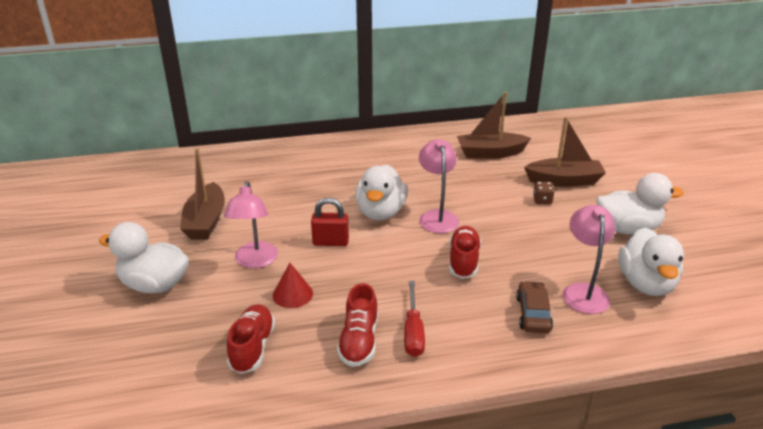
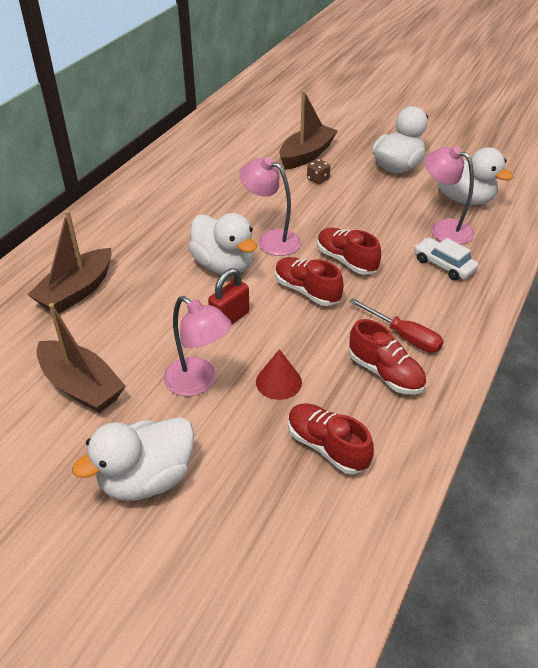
camera: 50 degrees left, 10 degrees up
(402, 260) = (307, 291): none -> red shoe
(490, 153) = (220, 163): brown boat -> brown boat (76, 291)
(533, 314) = (444, 265): brown car -> white car

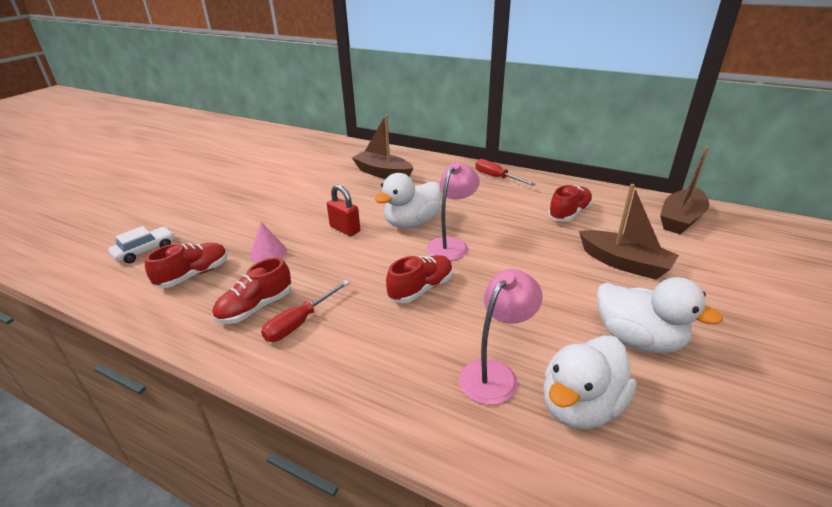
camera: 90 degrees right, 10 degrees down
(81, 386) = (293, 184): brown boat -> brown boat (680, 219)
(125, 200) = (497, 177): none -> red screwdriver
(147, 479) = (209, 210): white duck -> none
(198, 382) = (280, 221): pink lamp -> none
(278, 382) = (268, 253): red cone -> pink cone
(307, 291) = (375, 265): red shoe -> red shoe (569, 213)
(318, 179) = (573, 271): brown dice -> none
(444, 265) = (415, 365): white car -> white car (145, 251)

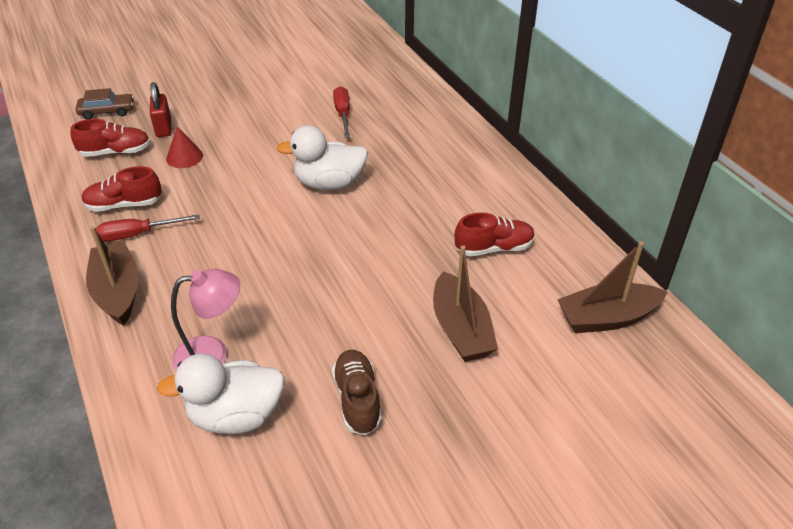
camera: 35 degrees right, 10 degrees up
(145, 251) = (107, 111): white car -> brown car
(268, 253) = (184, 157): pink cone -> red cone
(345, 229) = (267, 162): red padlock -> red padlock (163, 128)
(383, 173) = (378, 109): brown boat -> brown boat (118, 291)
(421, 289) = (253, 254): red shoe -> none
(451, 244) = (333, 224): pink lamp -> none
(497, 177) = (484, 167): red screwdriver -> red screwdriver (343, 114)
(638, 339) = (357, 400): white duck -> brown shoe

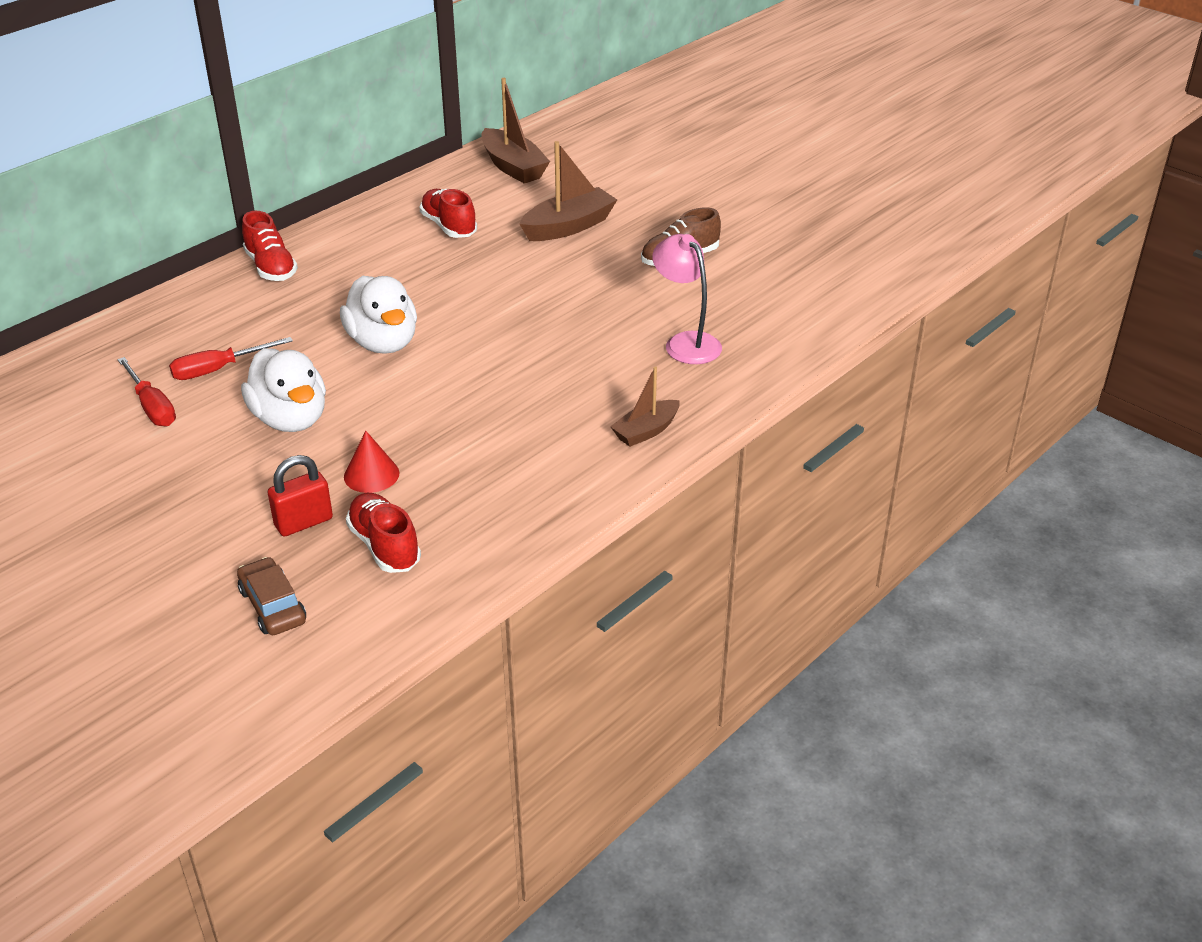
camera: 110 degrees left, 5 degrees down
(118, 291) = (646, 431): brown boat -> brown boat, size x0.63
(124, 205) = (499, 488): red shoe -> red shoe (271, 267)
(138, 234) = (548, 454): red screwdriver -> red screwdriver (152, 407)
(236, 415) = (739, 310): white duck -> white duck (290, 419)

